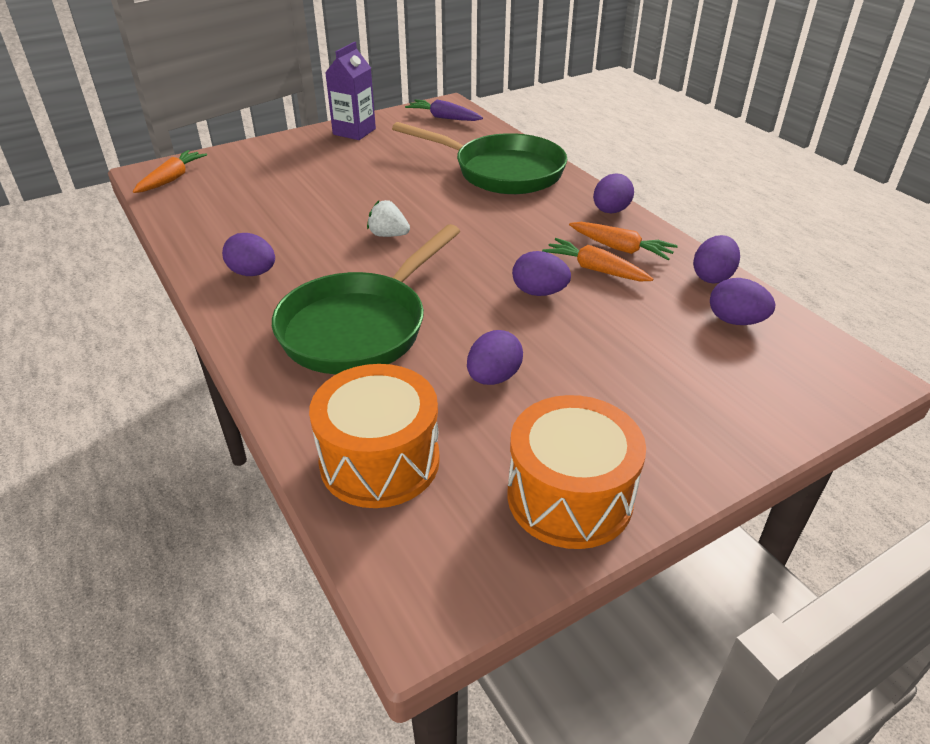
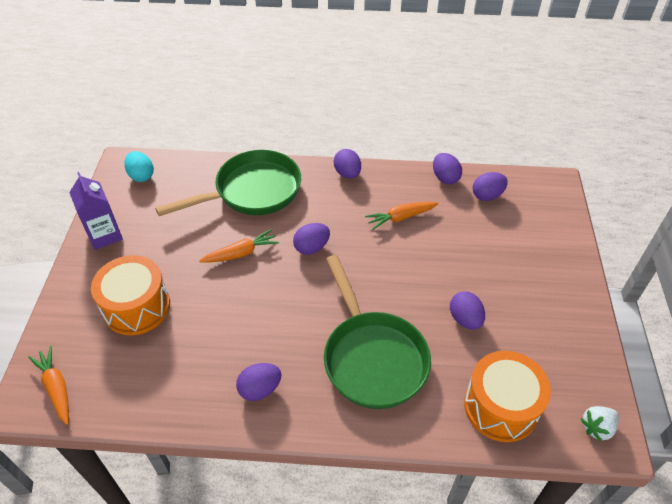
camera: 55 degrees left, 10 degrees up
(388, 235) = (278, 291): white strawberry -> white strawberry (597, 427)
(444, 118) = (141, 176): purple carrot -> turquoise egg
(539, 292) = (403, 254): purple egg -> purple egg (311, 247)
(569, 497) = (571, 340): orange drum -> orange drum (137, 307)
(621, 248) = (389, 194): orange carrot -> orange carrot (241, 253)

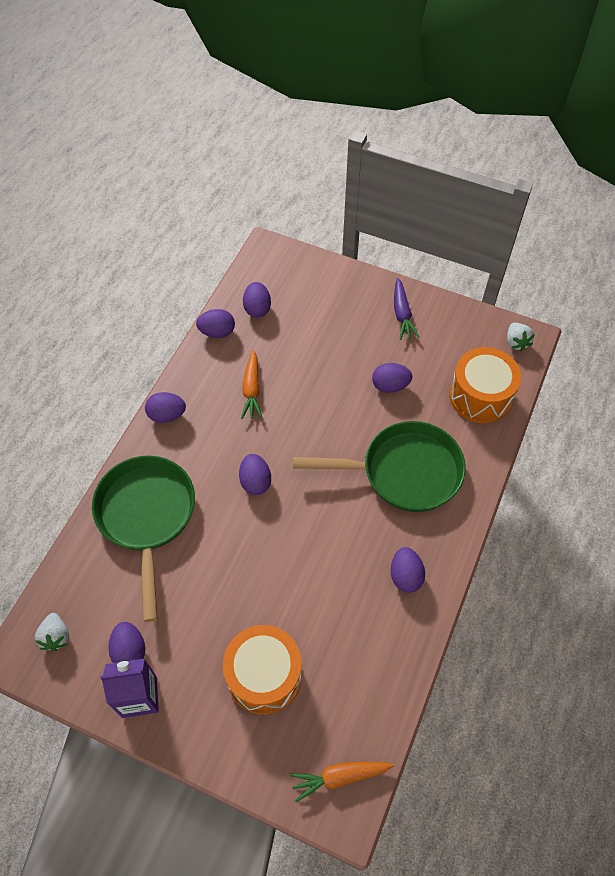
camera: 70 degrees left, 10 degrees up
(139, 218) = (130, 651): none -> purple egg
(141, 176) = (56, 636): turquoise egg -> white strawberry
(241, 253) = (233, 551): orange carrot -> none
(558, 306) = (402, 314): none -> purple carrot

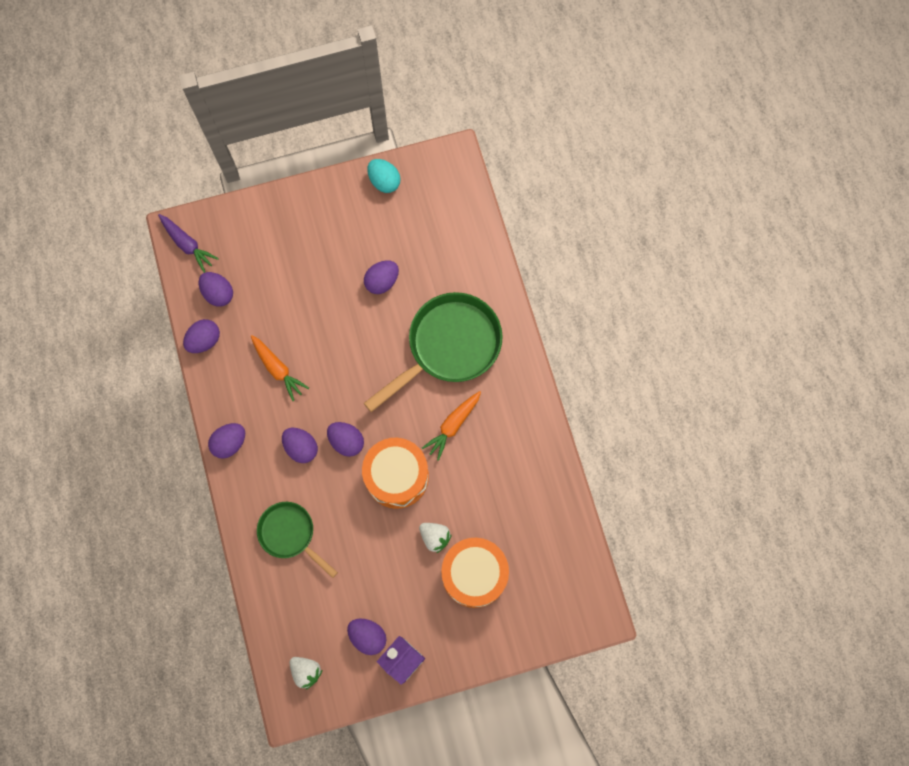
camera: 40 degrees left, 15 degrees up
(147, 517) = (290, 534): green pan -> green pan, size x0.58
(339, 777) = (576, 597): orange carrot -> orange carrot (453, 425)
(402, 314) = (340, 209): purple carrot -> purple carrot (187, 245)
(405, 576) = (512, 426): purple egg -> purple egg (301, 448)
(454, 318) = (384, 181): none -> turquoise egg
(480, 396) = (456, 238): orange drum -> orange drum (397, 476)
(516, 342) = (448, 168): white strawberry -> white strawberry (435, 537)

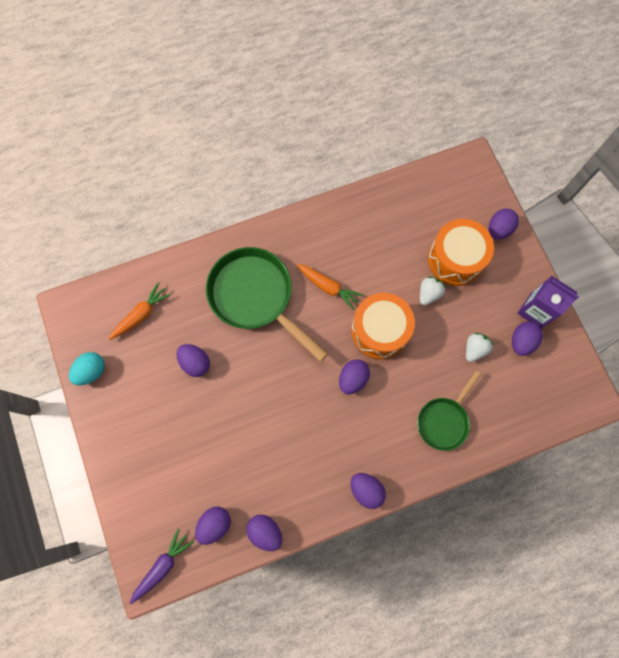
camera: 95 degrees left, 0 degrees up
(278, 369) = (289, 452): orange carrot -> orange carrot (141, 314)
(301, 448) = (363, 420): purple egg -> purple egg (498, 229)
(306, 671) = (560, 391): white strawberry -> white strawberry (474, 349)

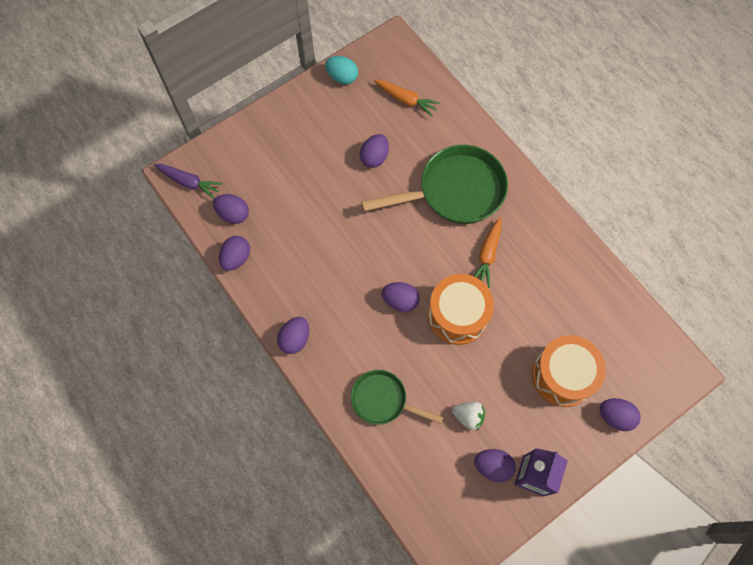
camera: 75 degrees right, 5 degrees down
(255, 297) = (455, 191): green pan -> green pan turned 45 degrees clockwise
(428, 294) = (514, 356): white strawberry -> none

